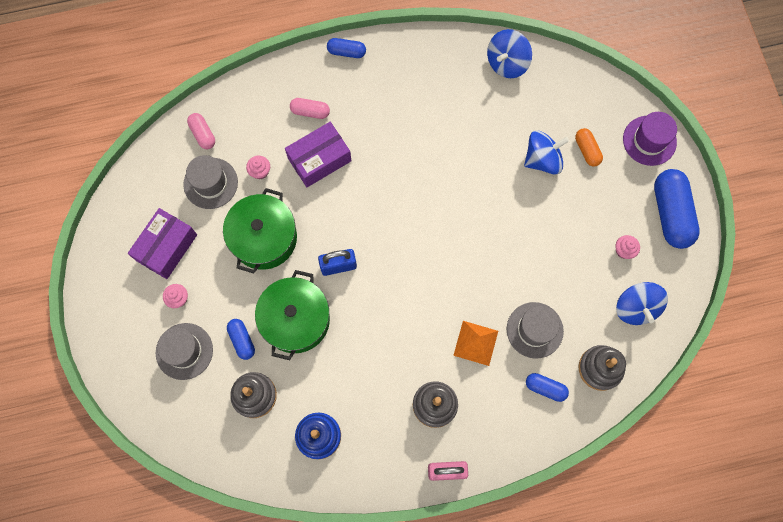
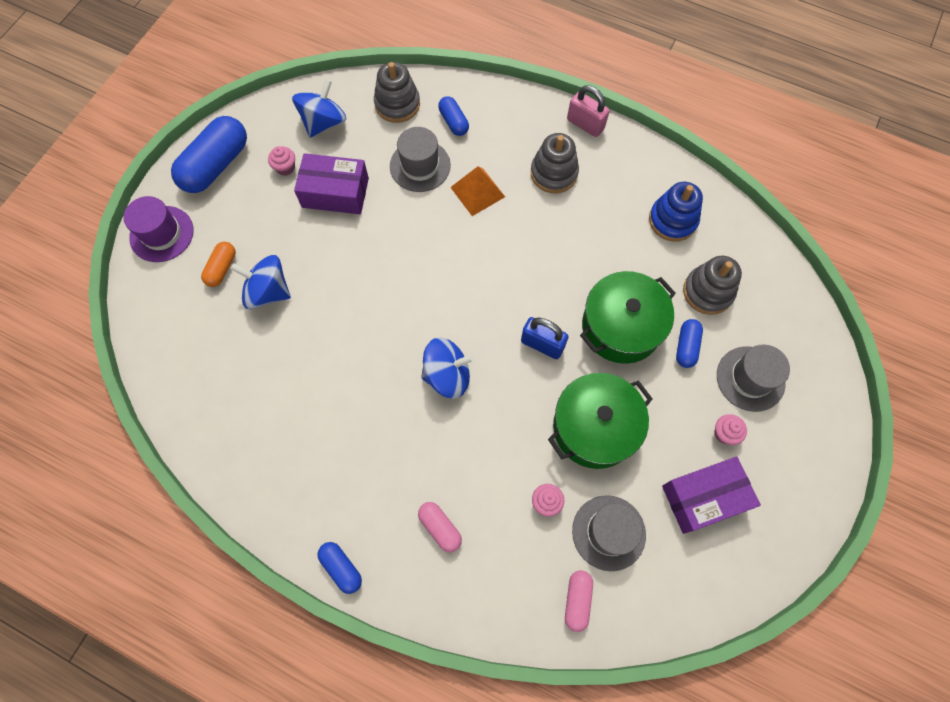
camera: 140 degrees left, 5 degrees down
(319, 159) = (474, 465): purple box -> purple box (335, 192)
(507, 63) = (198, 411): blue spinning top -> blue spinning top (447, 375)

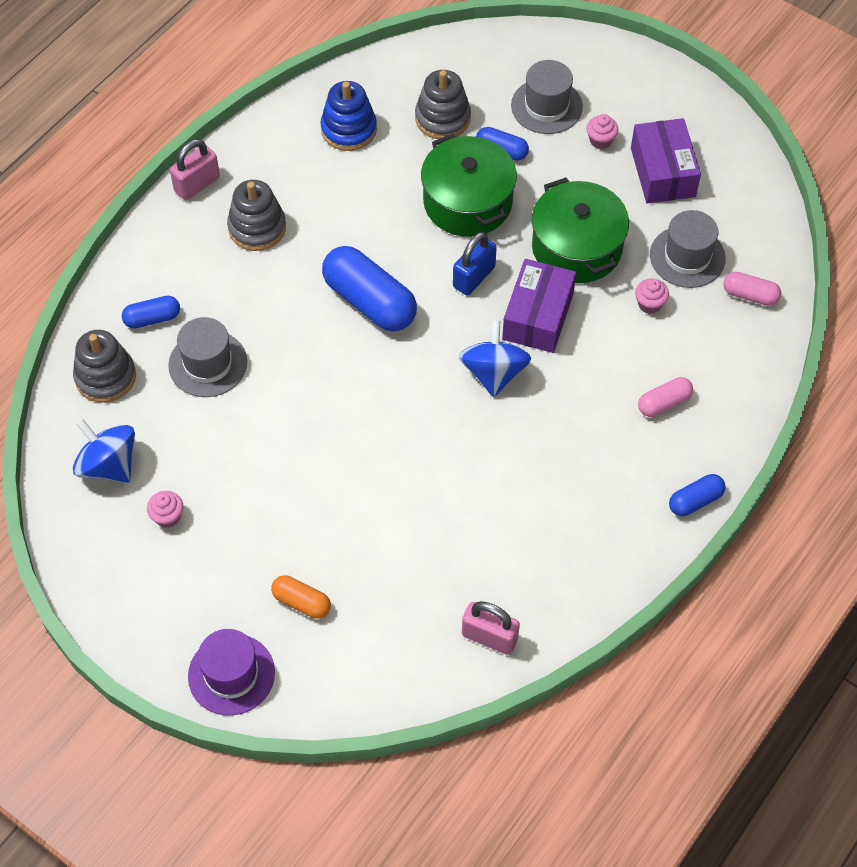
camera: 80 degrees left, 10 degrees down
(199, 409) = (489, 637): none -> pink padlock
(216, 165) = (139, 601): blue capsule -> blue capsule (369, 301)
(268, 292) = (347, 550): blue spinning top -> none
(335, 192) = (222, 462): purple box -> purple box (538, 316)
(477, 192) = (262, 308): orange pyramid -> none

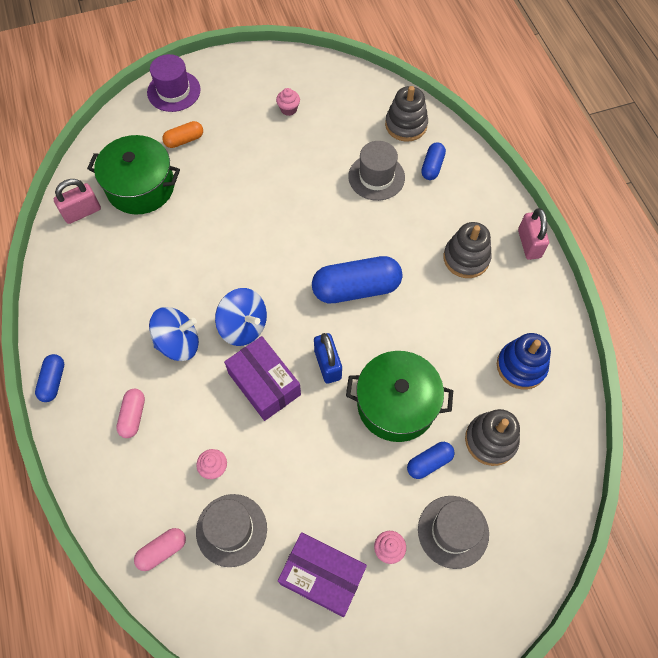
camera: 125 degrees right, 5 degrees up
(108, 465) = (344, 99): blue spinning top -> blue spinning top (178, 343)
(576, 247) = (300, 452): green pot -> green pot (140, 187)

